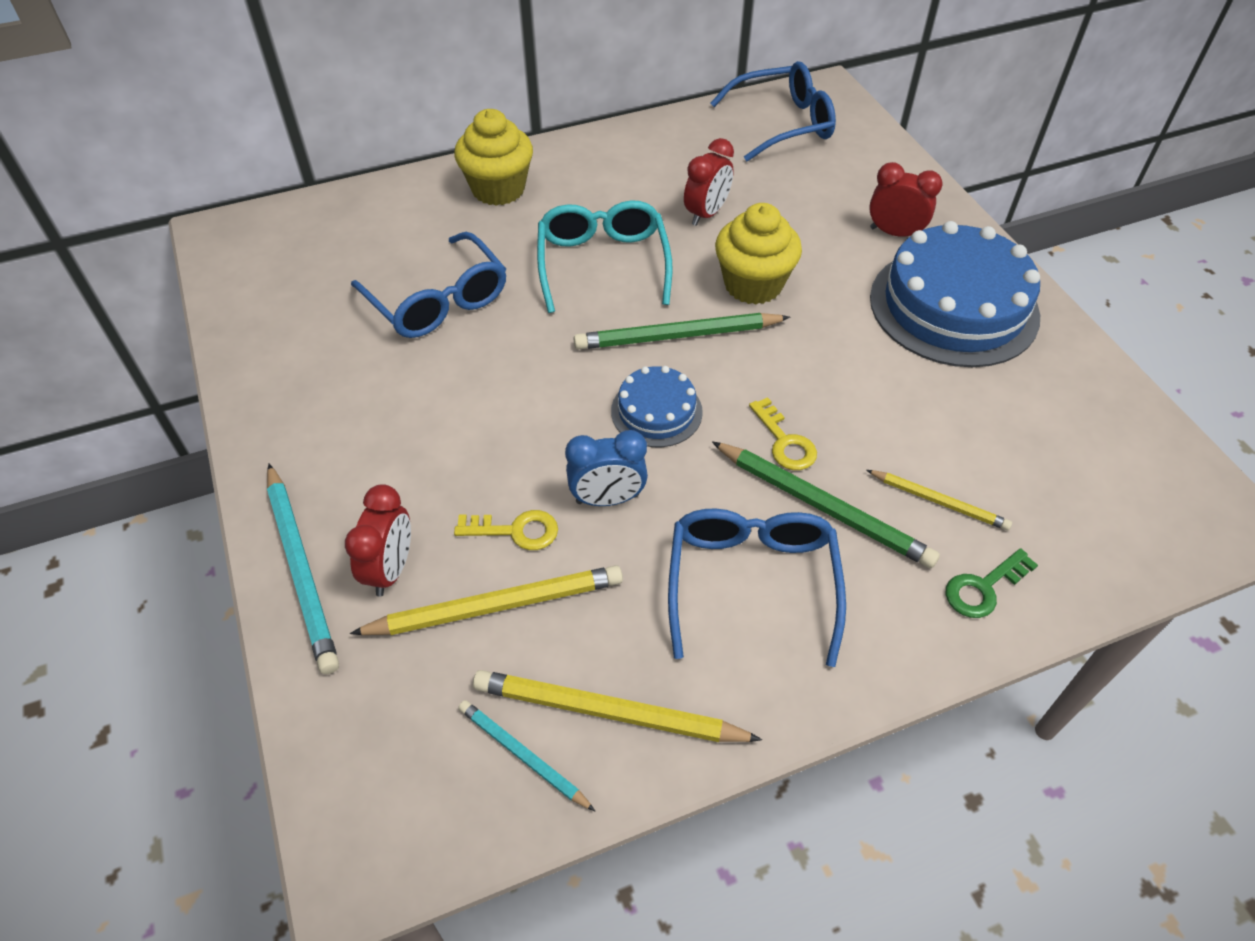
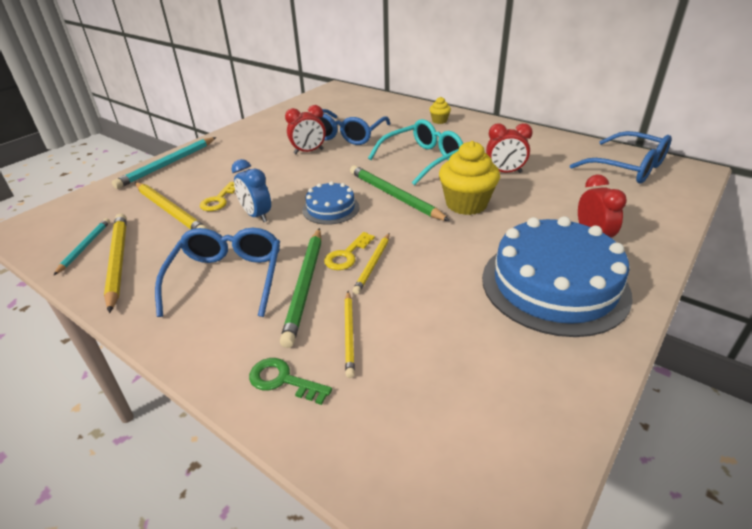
camera: 60 degrees right, 15 degrees down
(391, 569) = (178, 181): red clock -> red clock (308, 152)
(498, 189) = (439, 121): yellow cupcake -> yellow cupcake, size x0.49
(516, 531) = (219, 200): yellow key -> yellow key turned 45 degrees clockwise
(751, 583) = (227, 278): blue glasses -> blue glasses turned 60 degrees counterclockwise
(821, 426) = (373, 264): none -> yellow pencil

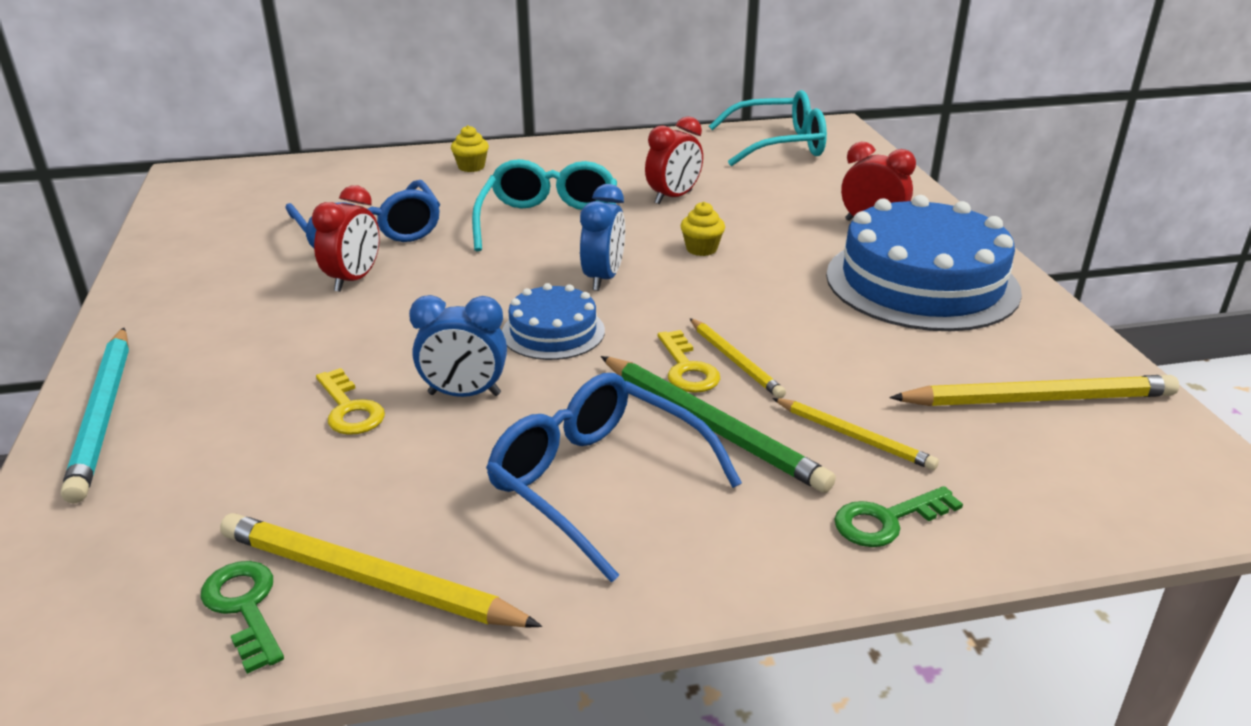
camera: 50 degrees left, 5 degrees down
(85, 247) = (244, 607): turquoise pencil -> green key
(170, 211) = (291, 469): yellow pencil -> yellow pencil (1037, 399)
(394, 196) = (603, 278): green pencil -> blue clock
(466, 204) = (701, 249): yellow cupcake -> yellow cupcake, size x0.49
(628, 168) = (778, 145): blue glasses -> turquoise glasses

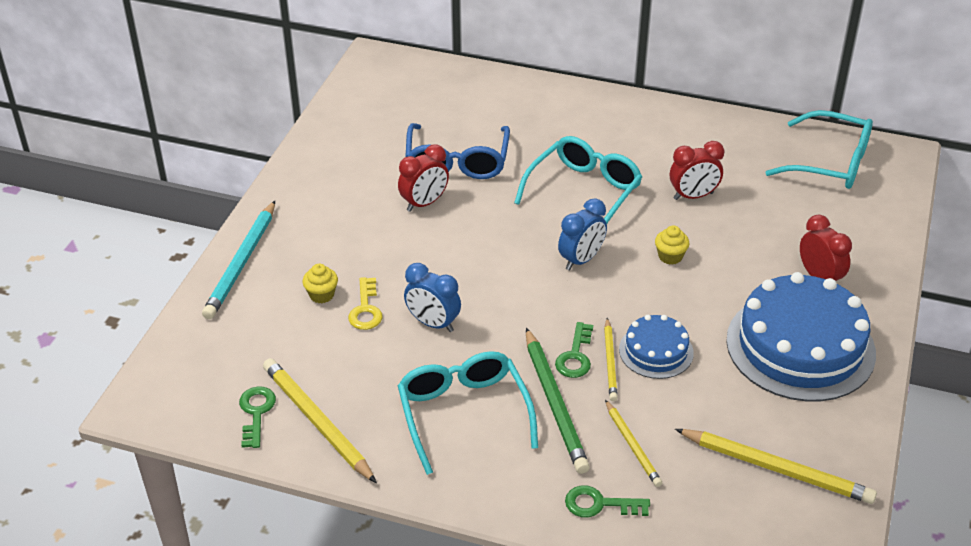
camera: 30 degrees right, 10 degrees up
(471, 167) = (569, 111): yellow cupcake -> yellow cupcake (321, 295)
(553, 332) = (516, 295): blue cake -> blue cake (656, 351)
(597, 483) = (464, 414): blue glasses -> turquoise glasses
(687, 369) = (575, 356): yellow key -> green key

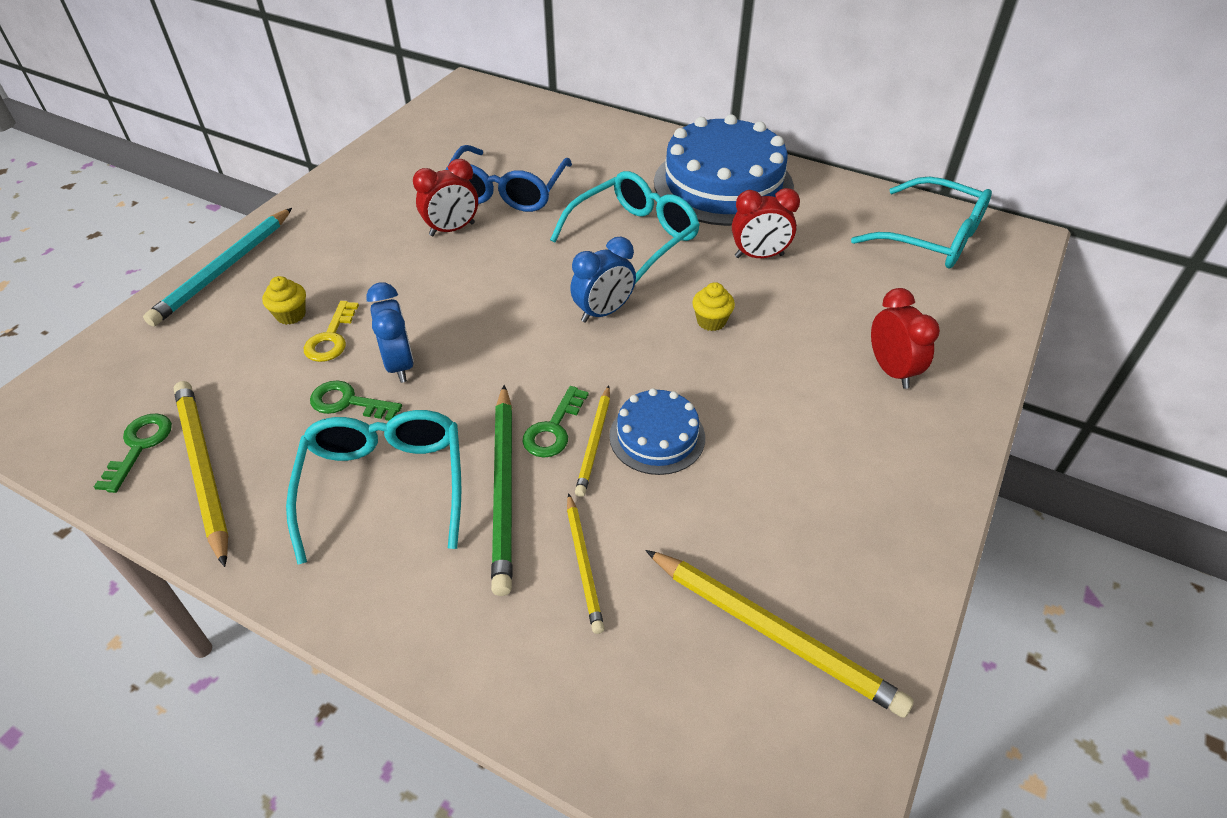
camera: 10 degrees right, 5 degrees up
(433, 323) = (400, 365): blue clock -> blue clock turned 150 degrees counterclockwise
(599, 504) = (508, 648): green key -> green key (348, 402)
(800, 346) = (847, 456): blue cake -> blue cake (723, 184)

